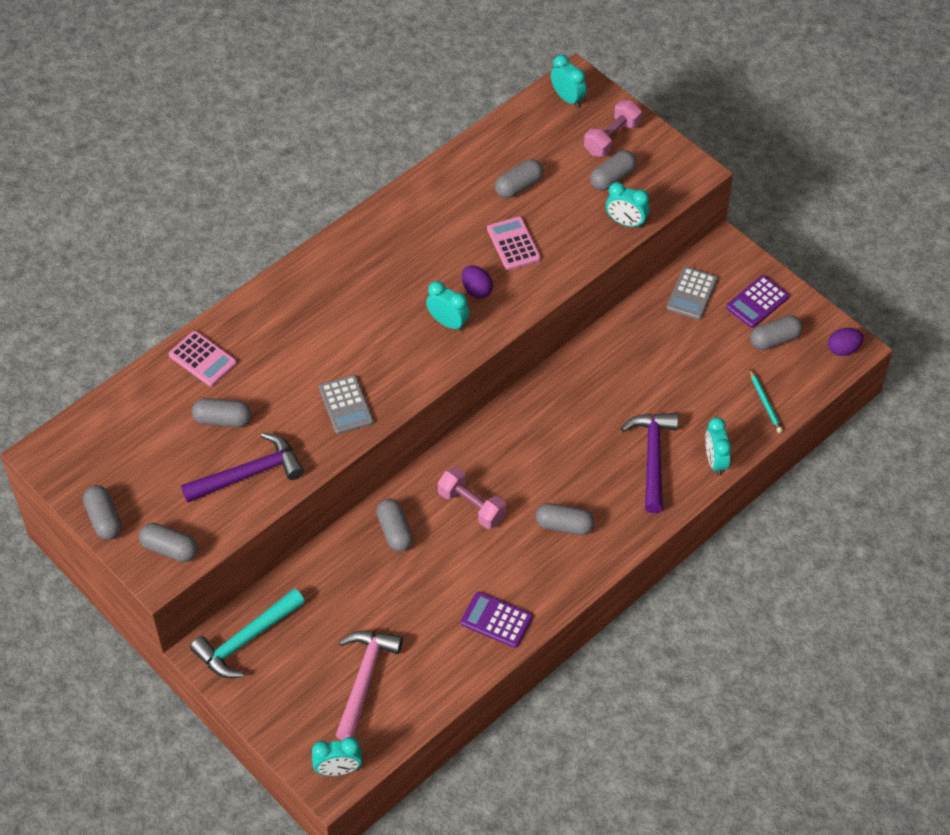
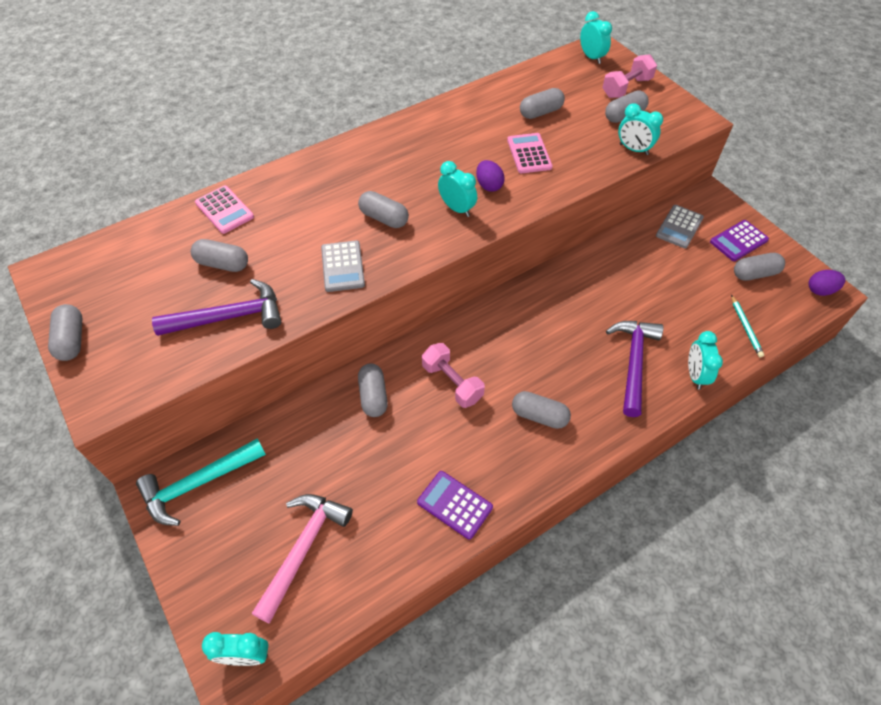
camera: 10 degrees right, 0 degrees up
(169, 549) = (122, 380): grey capsule -> grey capsule (384, 218)

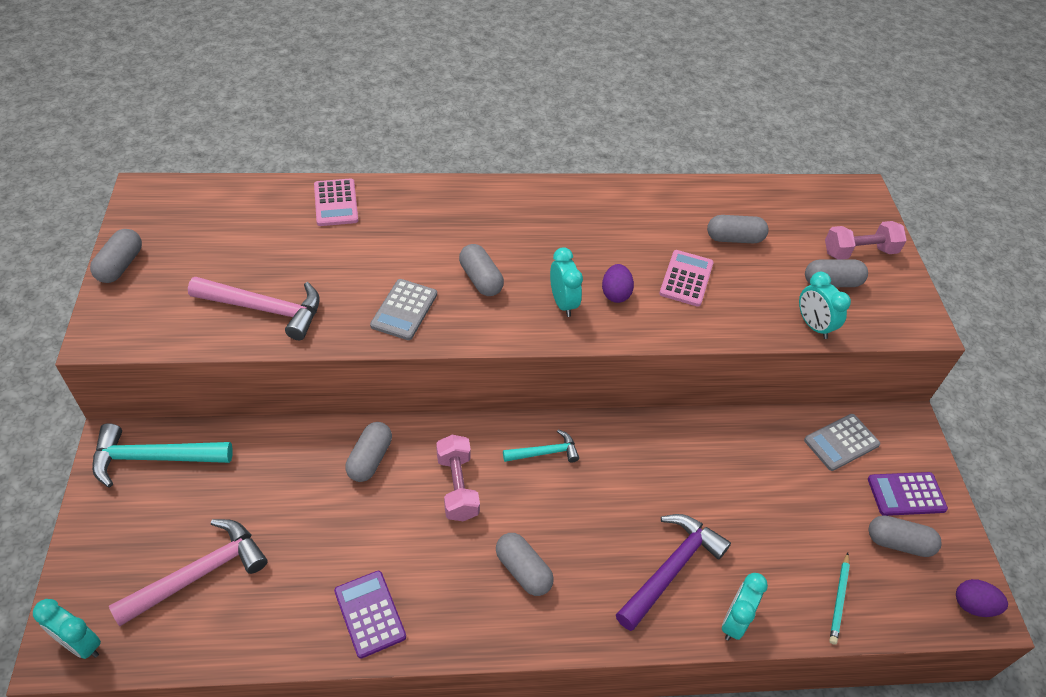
camera: 25 degrees right, 5 degrees down
(223, 264) = (296, 255): grey capsule -> none
(229, 317) = (265, 309): purple hammer -> pink hammer
(496, 328) = (545, 452): none -> turquoise hammer
(591, 57) = (842, 200): turquoise clock -> none

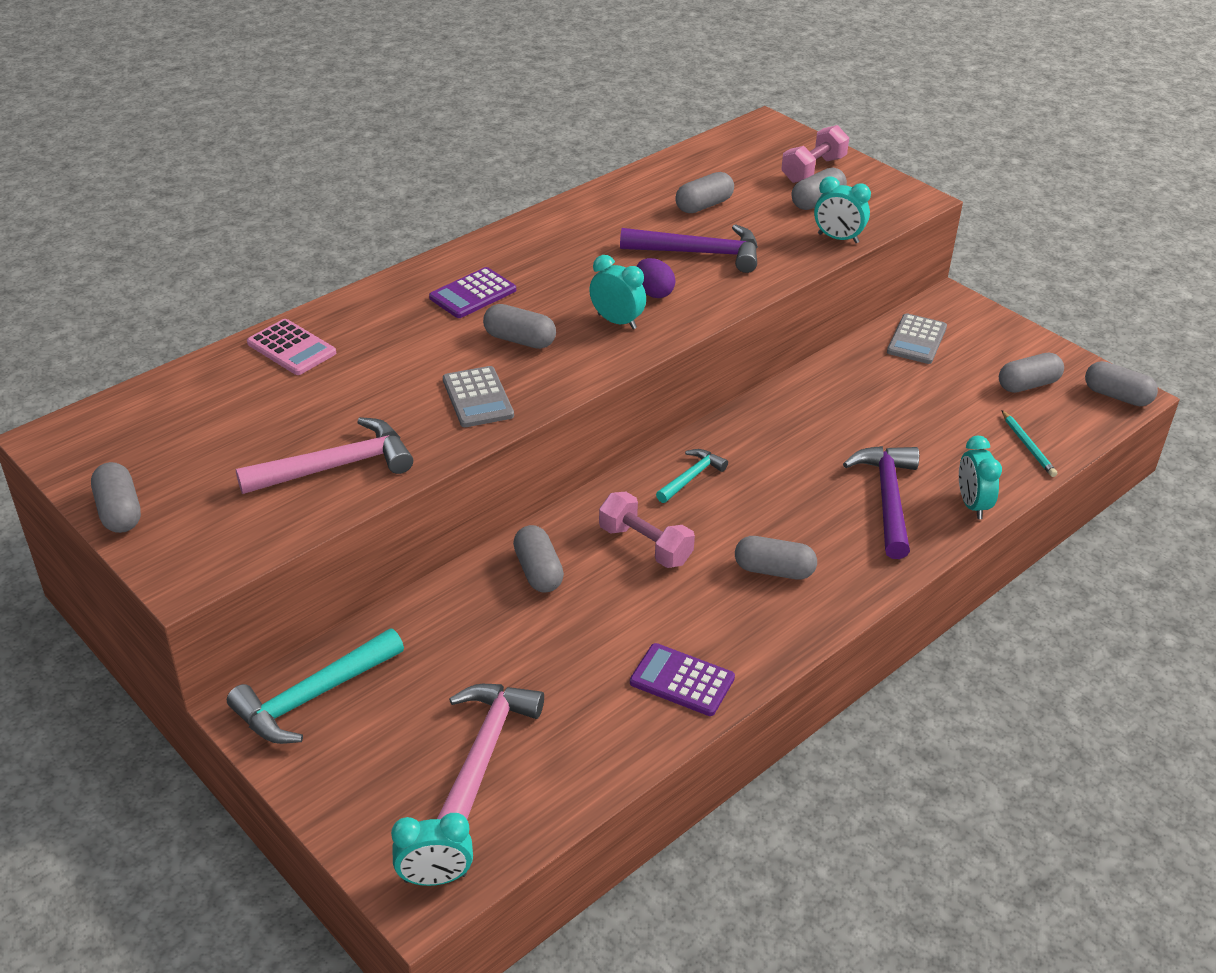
camera: 35 degrees left, 10 degrees down
(686, 278) = (699, 253): pink calculator -> purple hammer
(906, 494) = (999, 349): purple calculator -> purple calculator (473, 294)
(973, 605) = (1117, 396): purple egg -> grey capsule

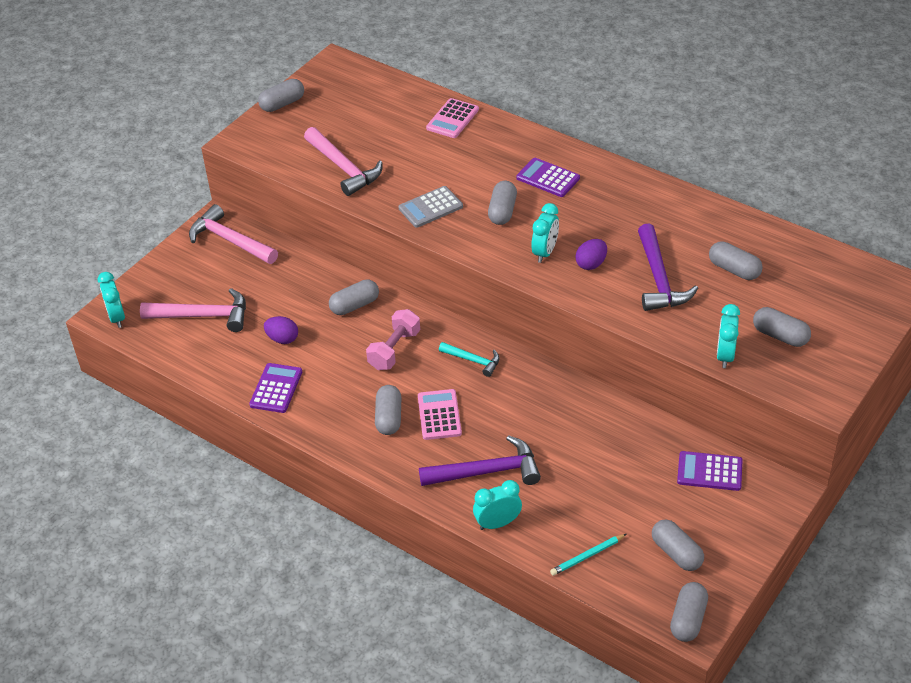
camera: 80 degrees right, 5 degrees up
(313, 697) = (230, 240): turquoise hammer -> pink hammer
(578, 660) = (282, 339): none -> purple egg
(781, 523) = (439, 415): none -> pink calculator
(813, 170) = (835, 327): pink dumbbell -> none
(917, 340) = (709, 472): grey calculator -> purple calculator

